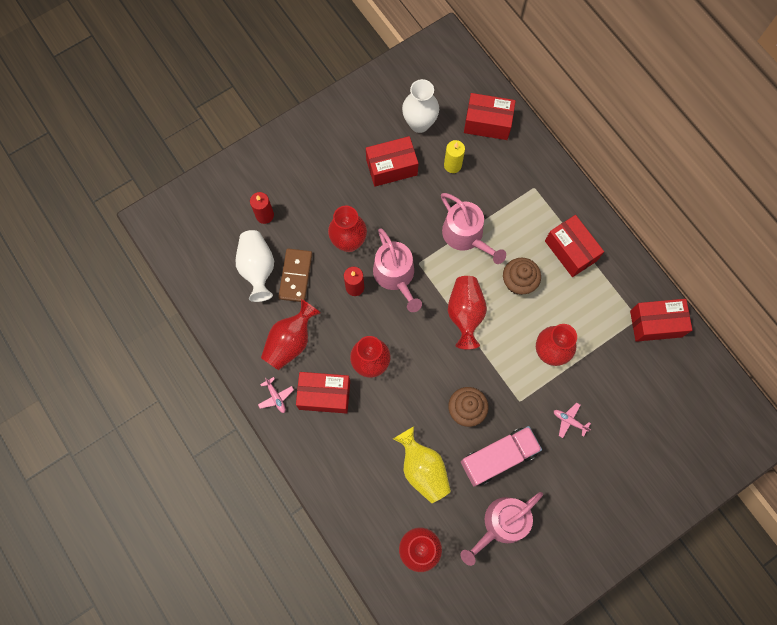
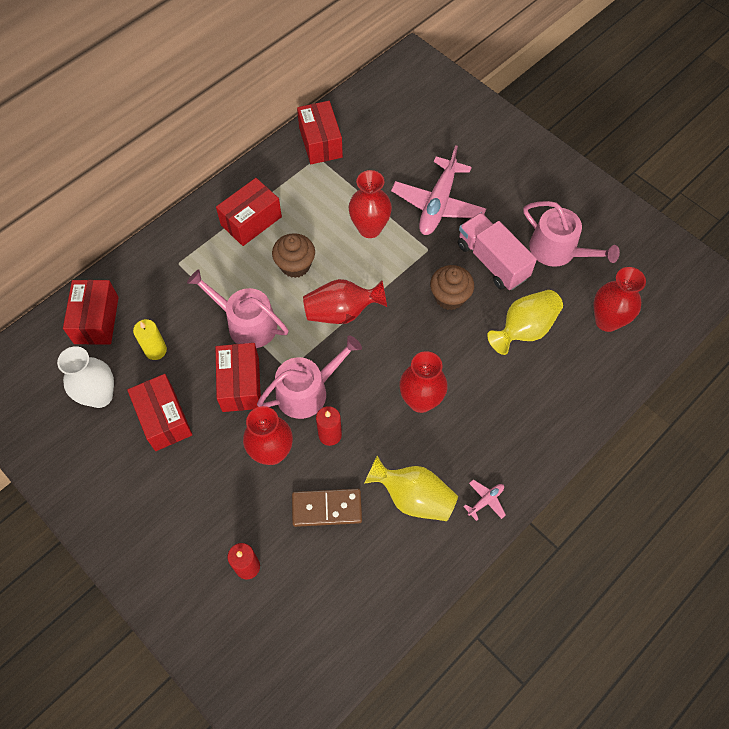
camera: 100 degrees left, 10 degrees down
(258, 269) = (324, 559): white vase -> none
(290, 341) = (413, 497): red vase -> yellow vase
(324, 395) = (469, 445): red box -> red box (240, 384)
(466, 236) = (246, 323): pink watering can -> pink watering can turned 105 degrees counterclockwise
(569, 421) = (438, 204): pink plane -> pink plane, size x2.39

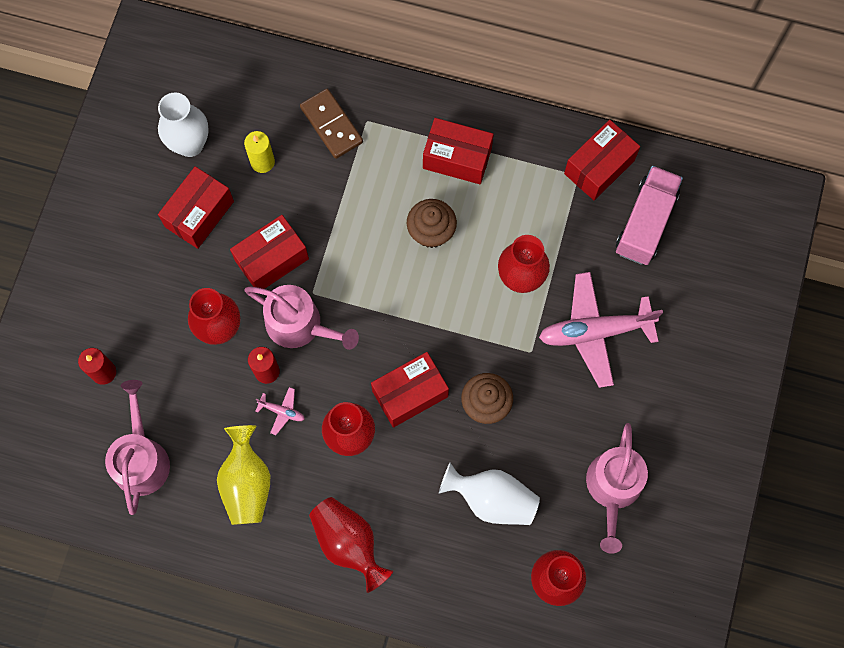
camera: 60 degrees right, 10 degrees up
(96, 320) = (262, 89): red box -> red box (410, 394)
(246, 323) = (338, 225): pink watering can -> pink watering can (141, 458)
(327, 508) = (193, 410): brown domino -> brown domino (331, 125)
(342, 312) = (404, 308): red vase -> red vase (349, 543)
(485, 500) = (280, 552): pink plane -> pink plane (282, 411)
(492, 261) = (556, 425): pink truck -> pink truck (645, 223)
(524, 329) = (491, 499): yellow vase -> white vase

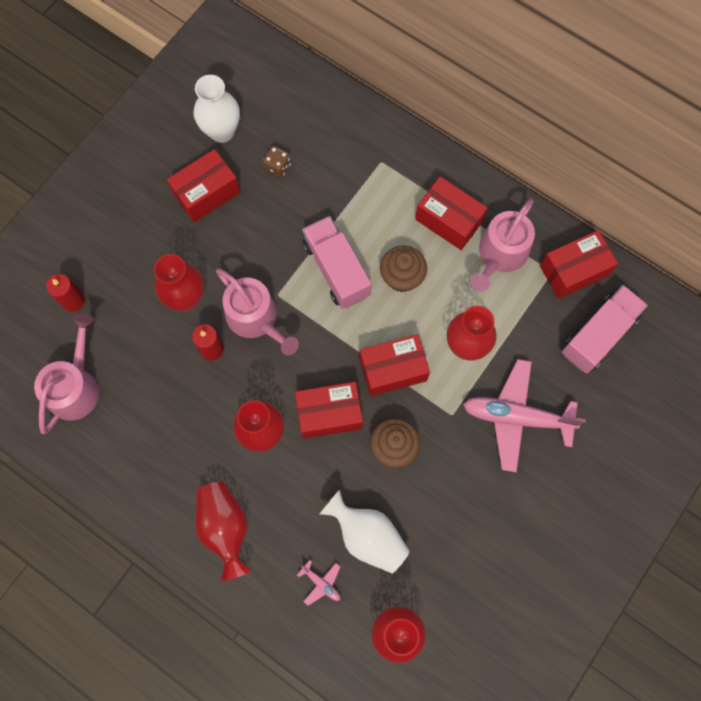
camera: 20 degrees right, 0 degrees up
(247, 482) = (157, 441): yellow vase -> none
(262, 162) = (277, 167): yellow candle -> brown dice
(272, 260) = (253, 254): red box -> red box (393, 370)
(282, 411) = (211, 389): pink plane -> pink plane (321, 583)
(331, 125) = (349, 155): brown domino -> none
(362, 247) = (336, 269): none -> pink truck
(613, 488) = (482, 567): pink watering can -> pink watering can (500, 254)

